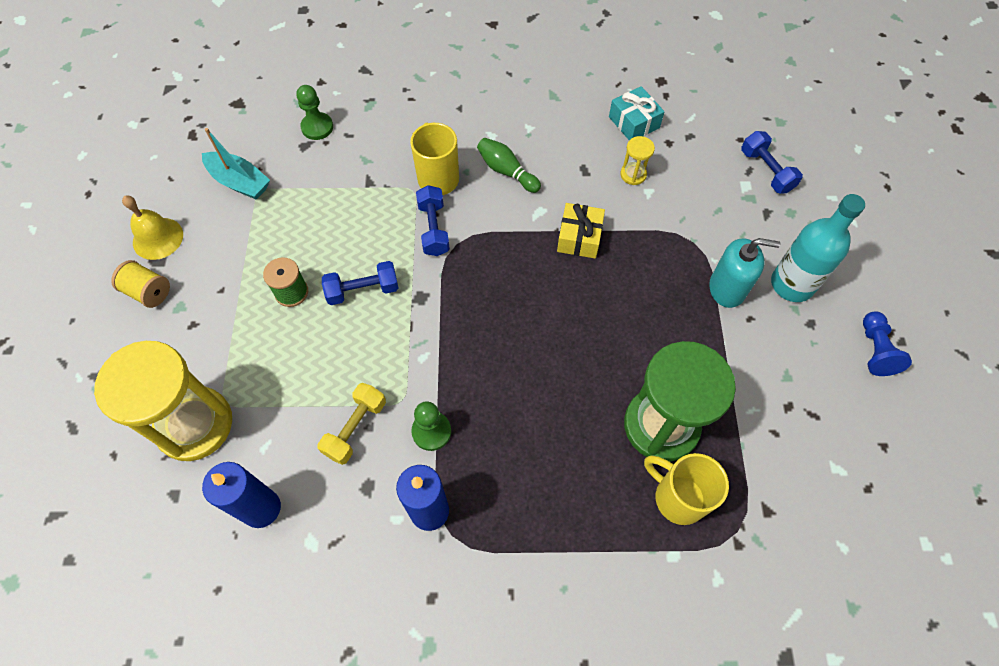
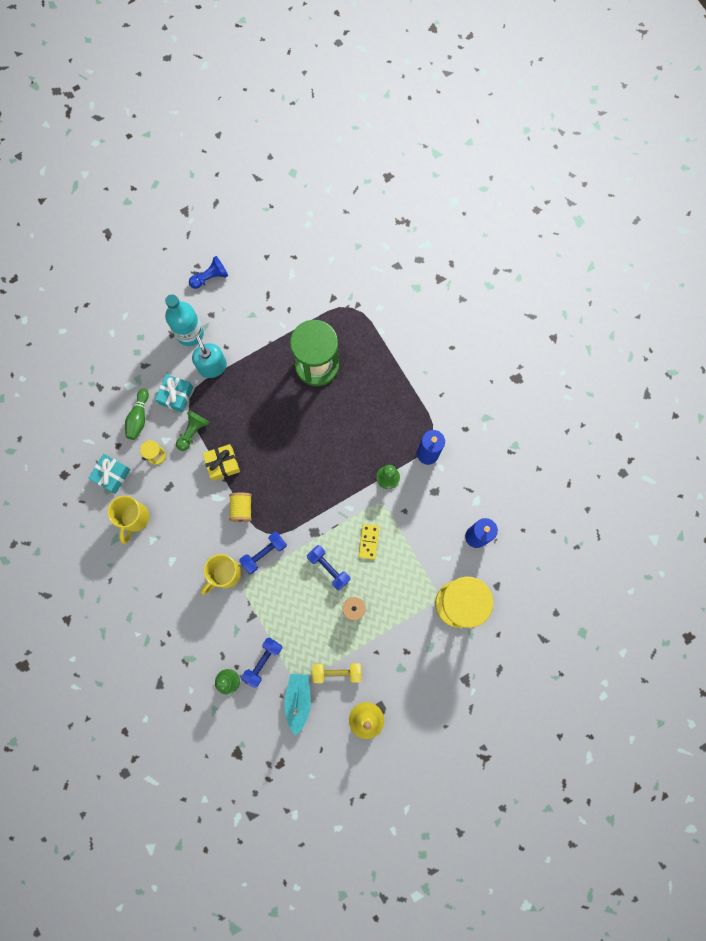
camera: 120 degrees left, 15 degrees up
(148, 292) = (402, 695): yellow spool -> yellow spool (241, 509)
(355, 428) = (409, 517): yellow dumbbell -> yellow dumbbell (337, 672)
(361, 356) = (369, 541): none -> yellow domino
(506, 171) = (196, 534): green bowling pin -> green bowling pin (139, 417)
(643, 225) = (193, 432): none -> green pawn
(677, 497) = (350, 341): yellow mug -> yellow mug (134, 519)
(705, 229) = (176, 395): none -> turquoise gift
(766, 171) = (110, 378): blue dumbbell -> blue dumbbell (263, 662)

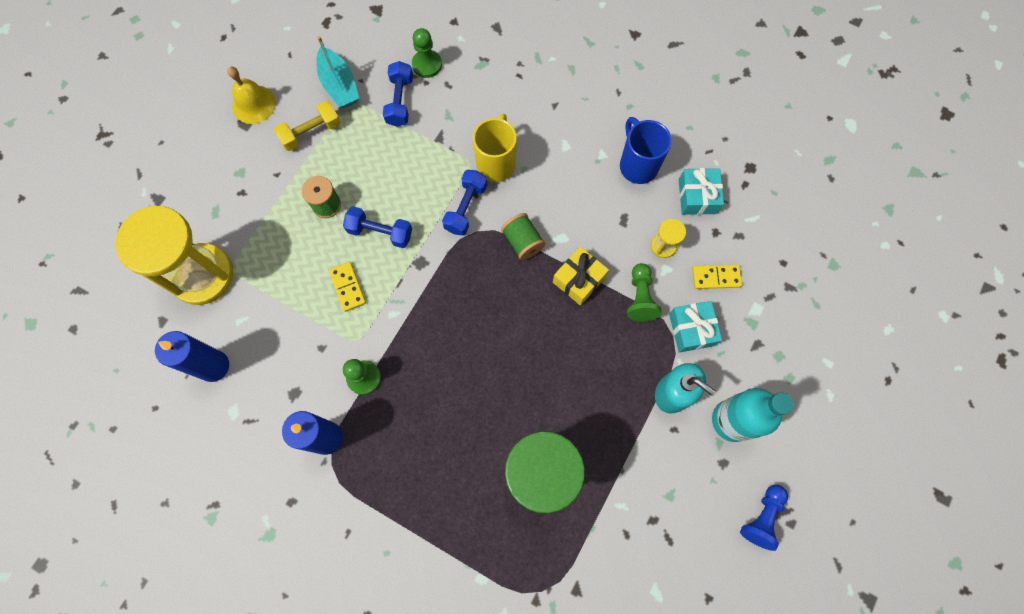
camera: 150 degrees right, 5 degrees down
(134, 519) = (637, 165): yellow mug -> blue mug
(139, 417) = (716, 277): green bowling pin -> yellow domino
(241, 509) = (523, 242): yellow spool -> green spool

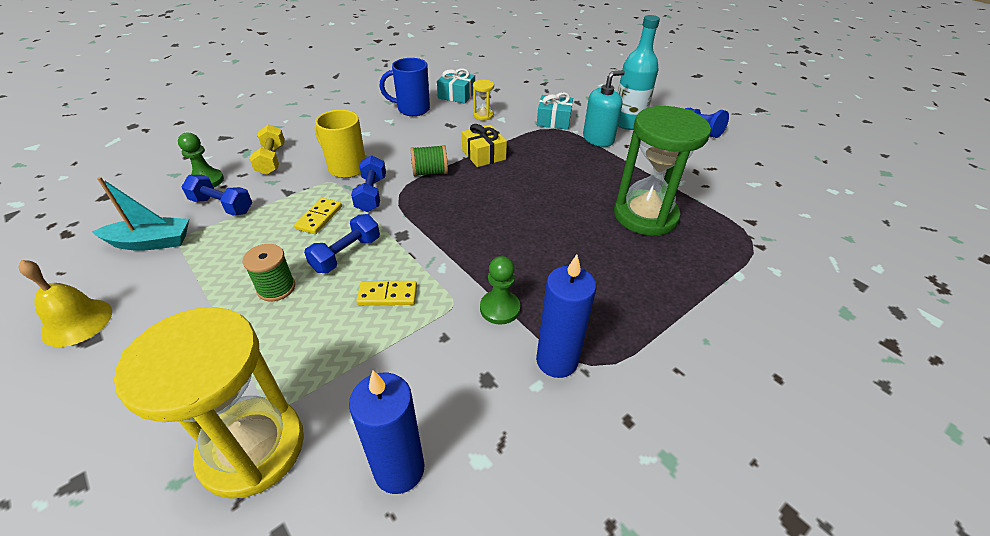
camera: 70 degrees left, 30 degrees down
(311, 132) = (177, 278): yellow dumbbell -> yellow dumbbell (271, 160)
(466, 208) = (371, 194): blue dumbbell -> blue dumbbell turned 45 degrees clockwise
(640, 297) = (516, 133): green pawn -> none
(716, 277) = (521, 103): yellow domino -> yellow domino (319, 218)

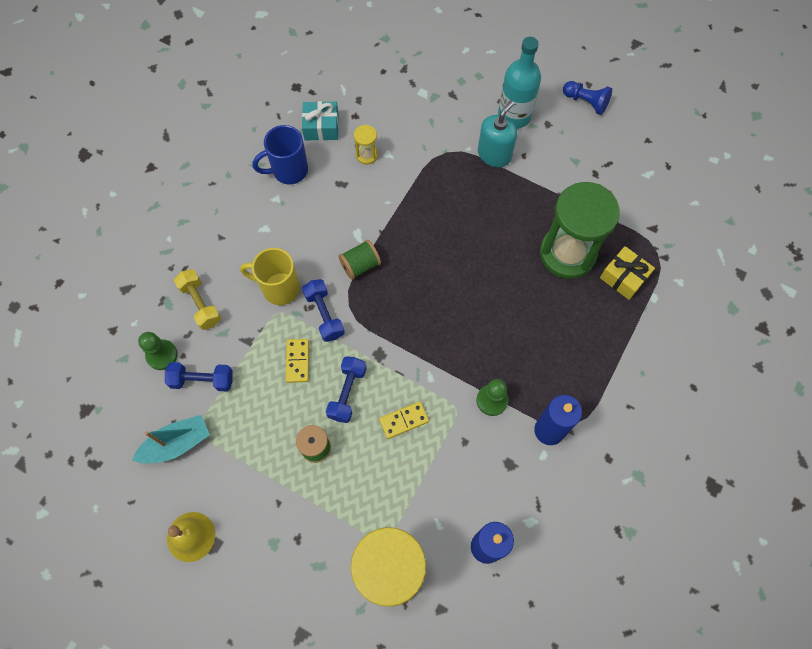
camera: 20 degrees left, 25 degrees up
(483, 155) = (397, 220): yellow gift -> yellow gift (624, 277)
(553, 121) = (441, 138): turquoise gift -> none

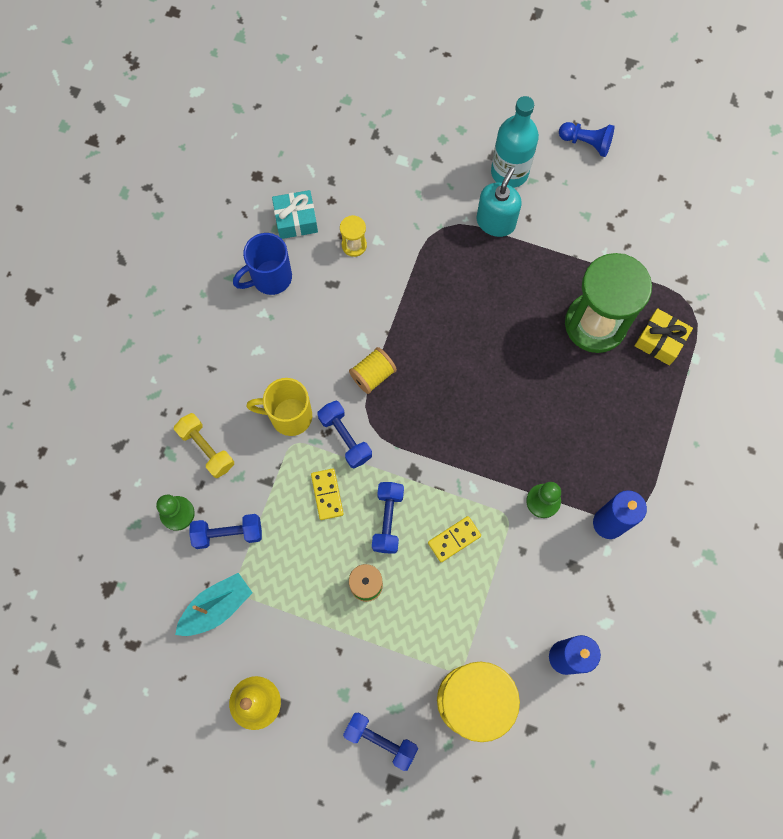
camera: 10 degrees left, 5 degrees up
(298, 593) = (380, 740): none -> blue dumbbell
(360, 265) = (373, 375): green spool -> yellow spool

